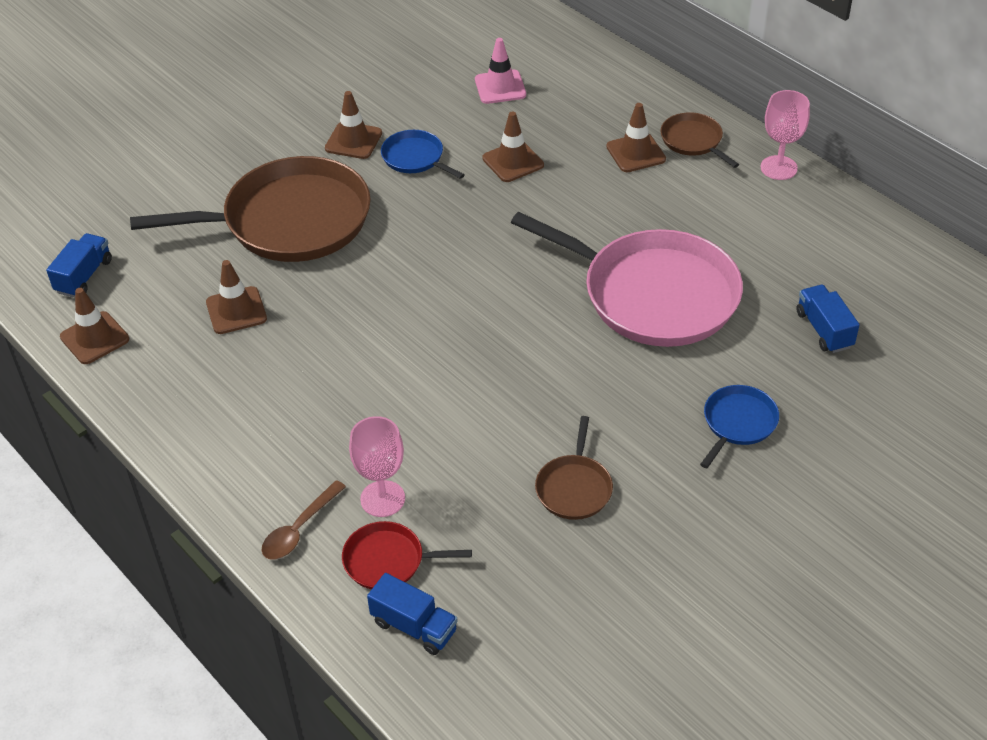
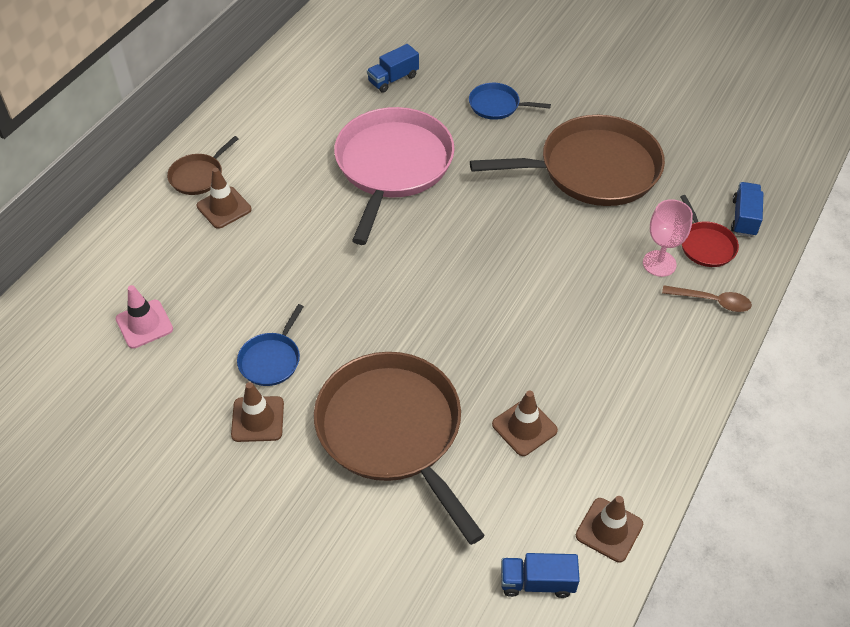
camera: 110 degrees left, 5 degrees up
(513, 162) = (257, 286): brown traffic cone -> none
(574, 488) = (593, 169): brown pan -> brown pan, size x2.24
(778, 168) = (221, 123): pink goblet -> none

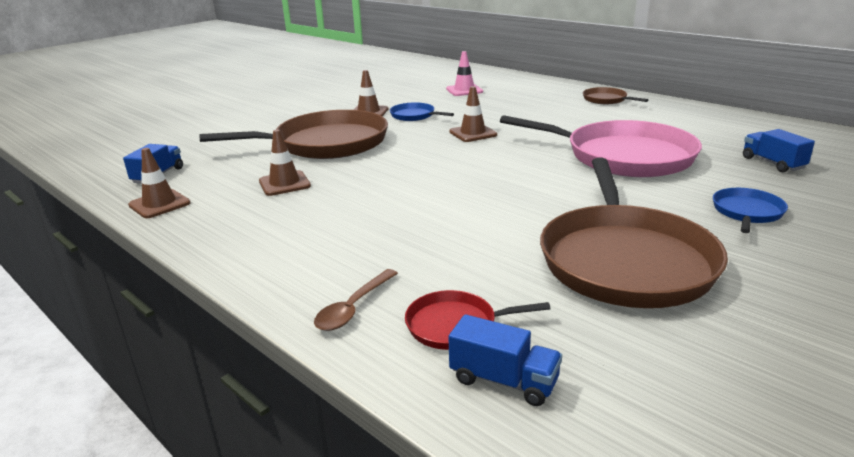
camera: 105 degrees right, 25 degrees down
(224, 208) = (570, 106): brown traffic cone -> brown traffic cone (473, 133)
(659, 263) = (436, 280): pink goblet -> none

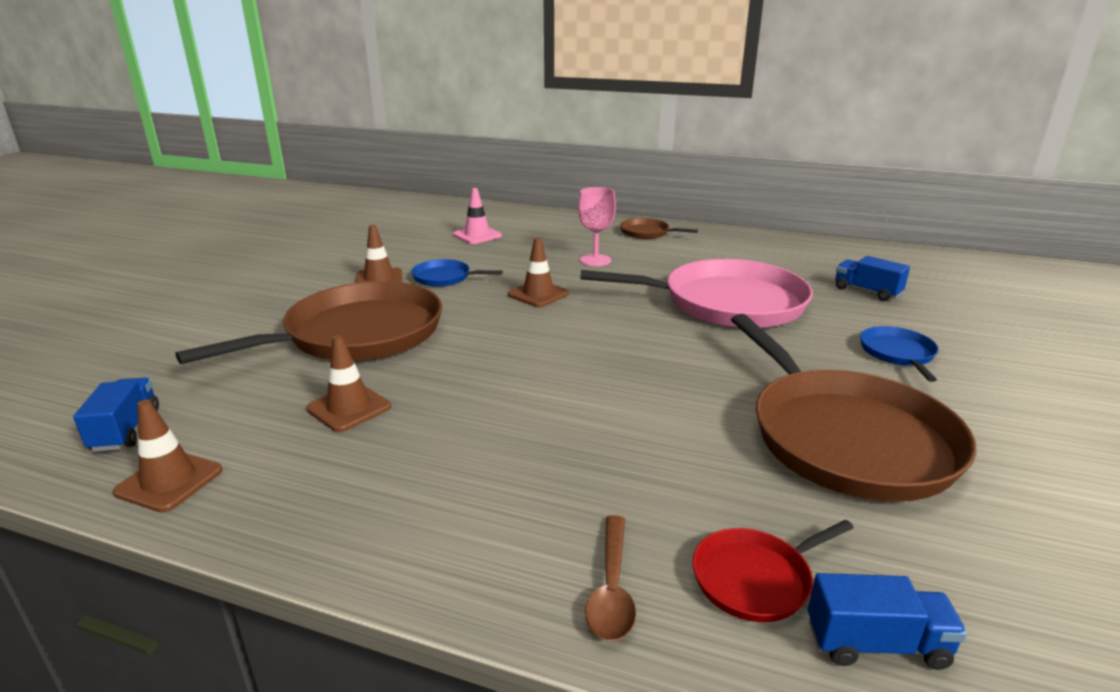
camera: 25 degrees left, 0 degrees up
(541, 115) = (595, 260): none -> pink goblet

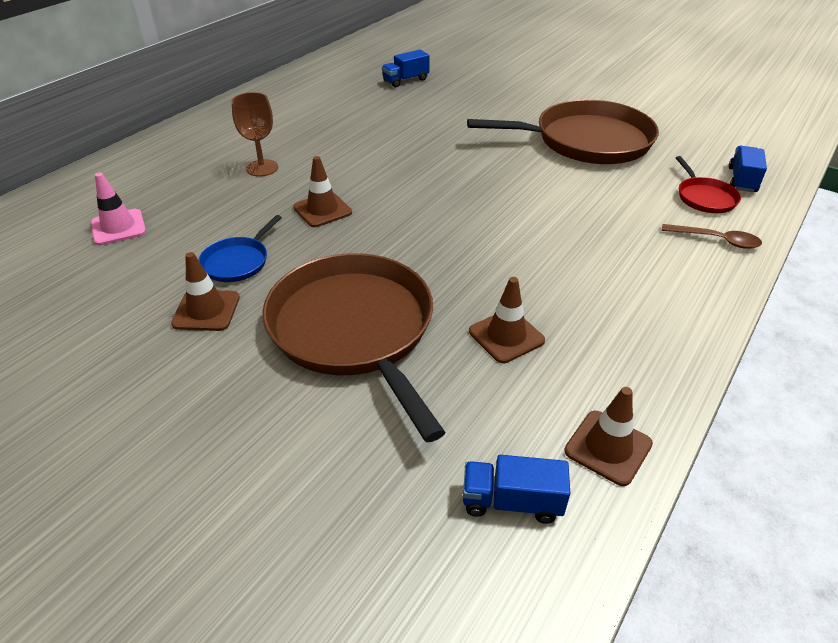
camera: 75 degrees left, 15 degrees up
(595, 260) = (262, 168): pink goblet -> brown goblet
(647, 233) = (213, 130): brown pan -> none
(726, 303) = (394, 131): pink pan -> none
(898, 354) = (497, 99): blue pan -> none

